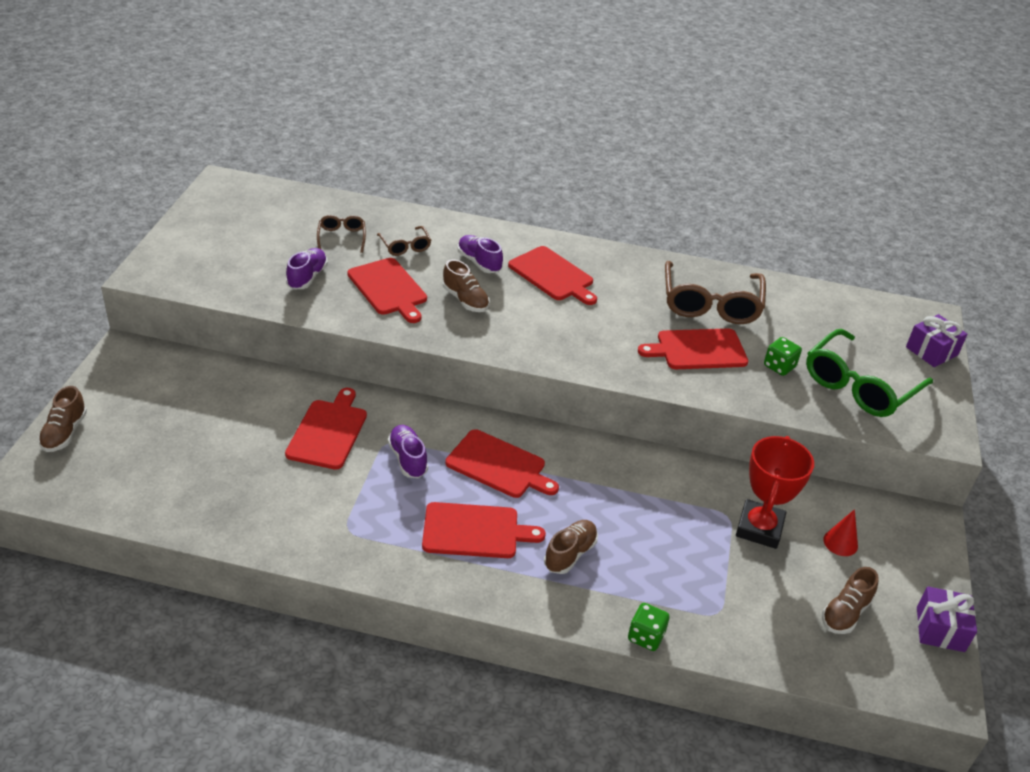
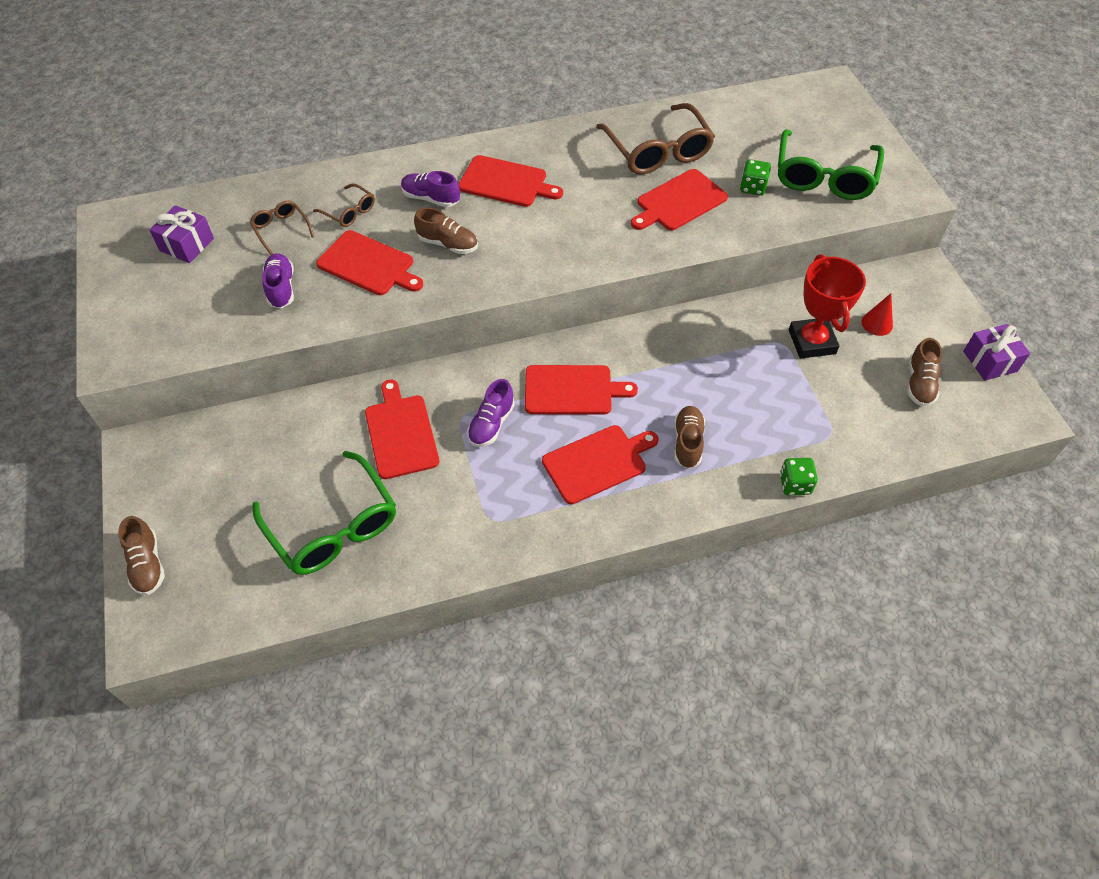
camera: 25 degrees left, 15 degrees up
(219, 474) = (333, 527): none -> green glasses
(408, 459) = (491, 424): purple shoe -> purple shoe turned 105 degrees counterclockwise
(931, 351) = (854, 118): purple gift -> purple gift (187, 244)

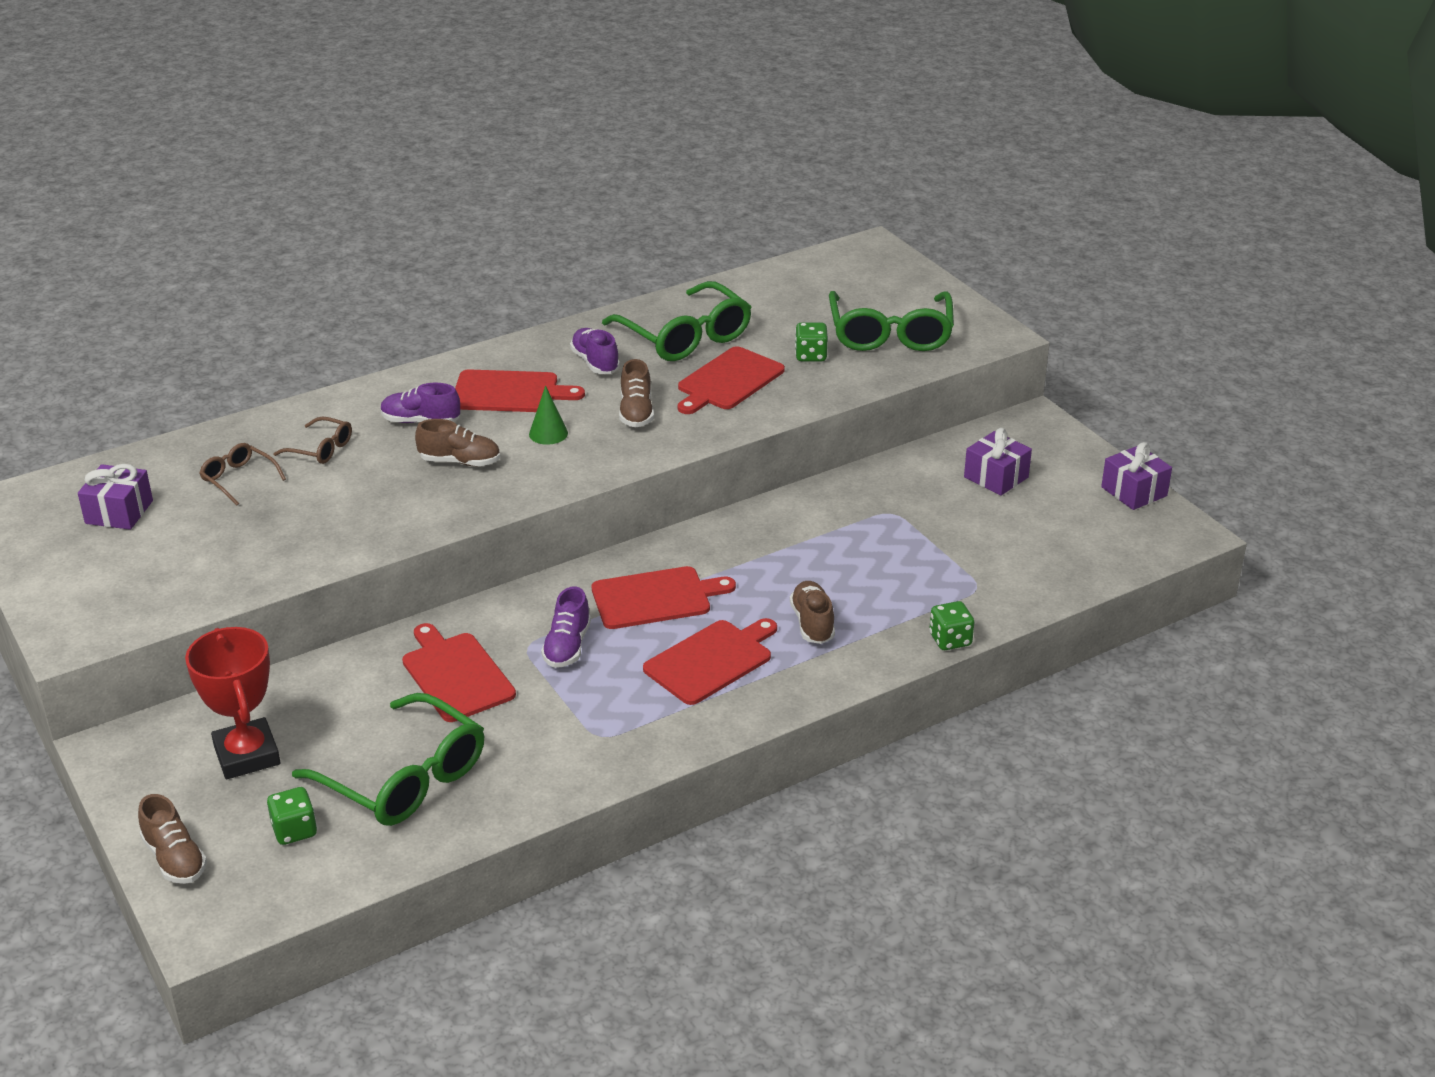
camera: 15 degrees left, 20 degrees down
(239, 558) = (294, 830): none -> green dice
(281, 288) = (263, 535): purple shoe -> purple shoe (595, 362)
(368, 264) = (367, 496): red cutting board -> none
(523, 229) = (548, 433): none -> green cone
(658, 151) = (685, 337): brown glasses -> green glasses
(812, 342) = (926, 506): red trophy -> red trophy (247, 755)
(877, 323) = (996, 477): red cone -> purple gift
(919, 383) = (1061, 524): brown shoe -> brown shoe (636, 412)

